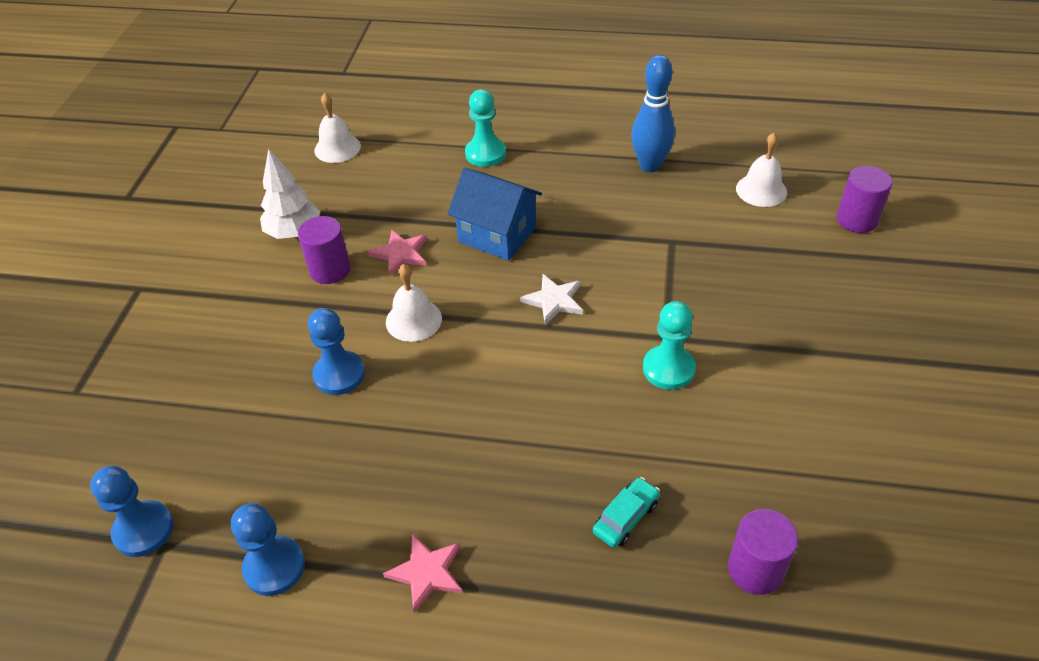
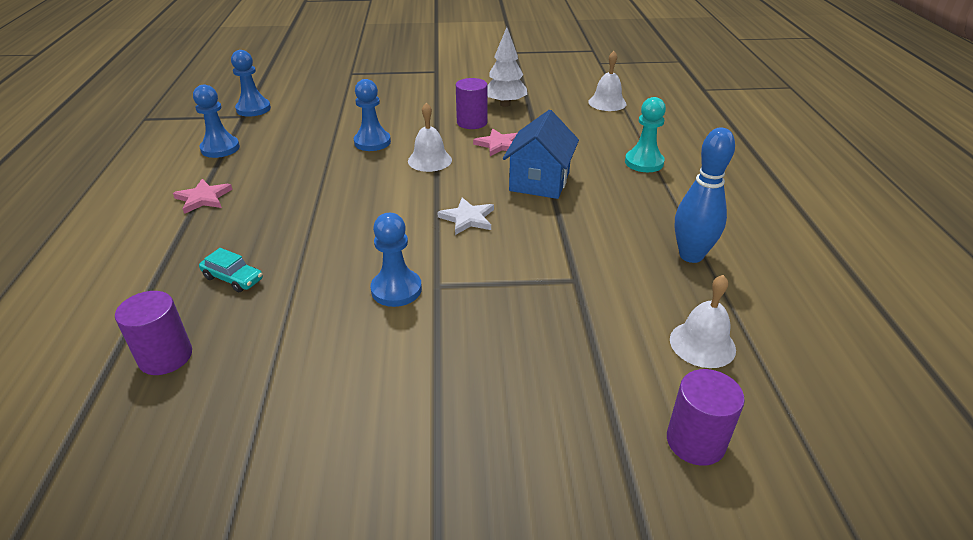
camera: 75 degrees right, 10 degrees down
(668, 369) = (396, 289): turquoise pawn -> blue pawn

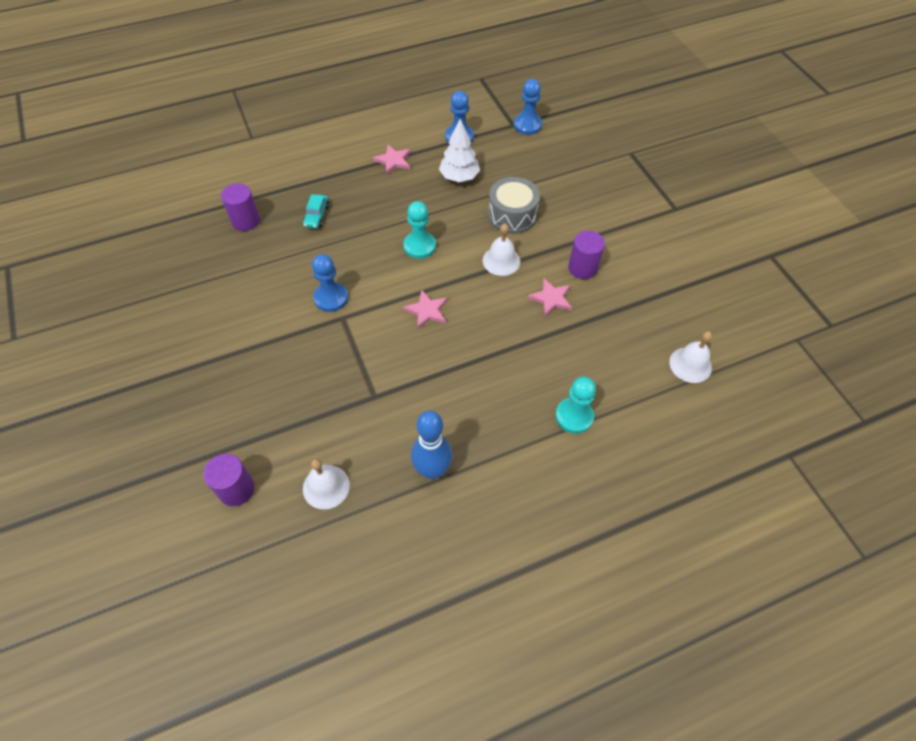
camera: 70 degrees right, 20 degrees up
(365, 205) = (419, 246): none -> turquoise pawn
(372, 142) = (512, 215): blue pawn -> grey drum
(467, 218) = (427, 311): white star -> pink star
(505, 104) = (634, 282): white tree -> white tree (459, 177)
(539, 182) = (501, 343): blue house -> none

